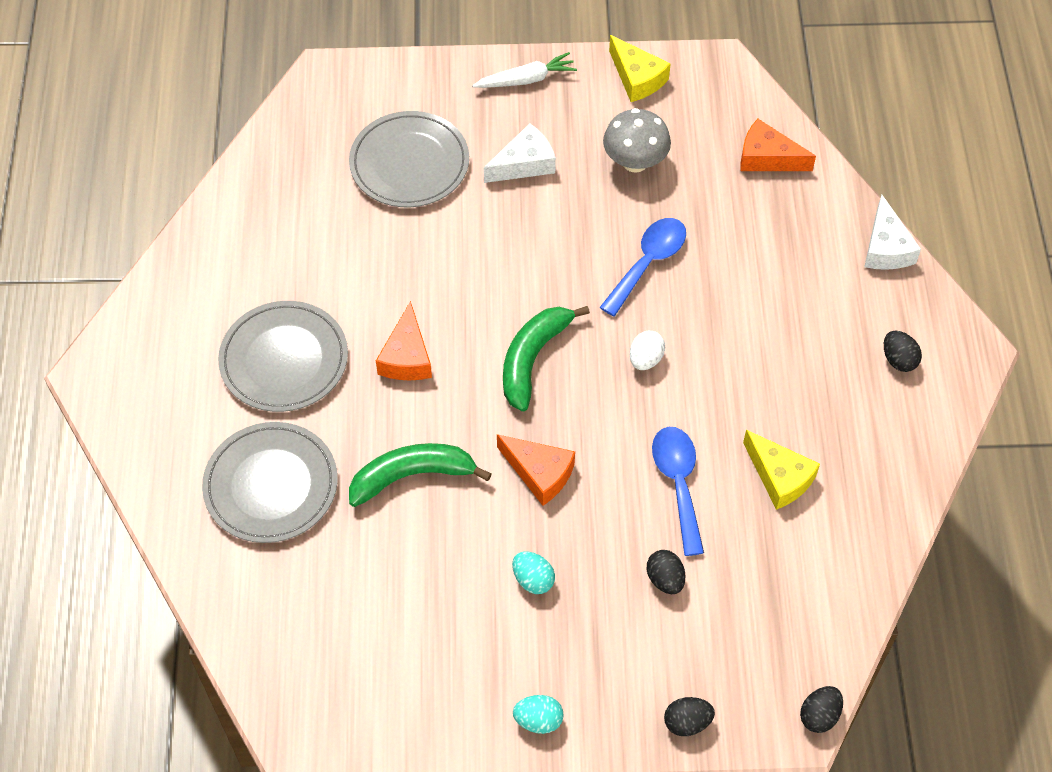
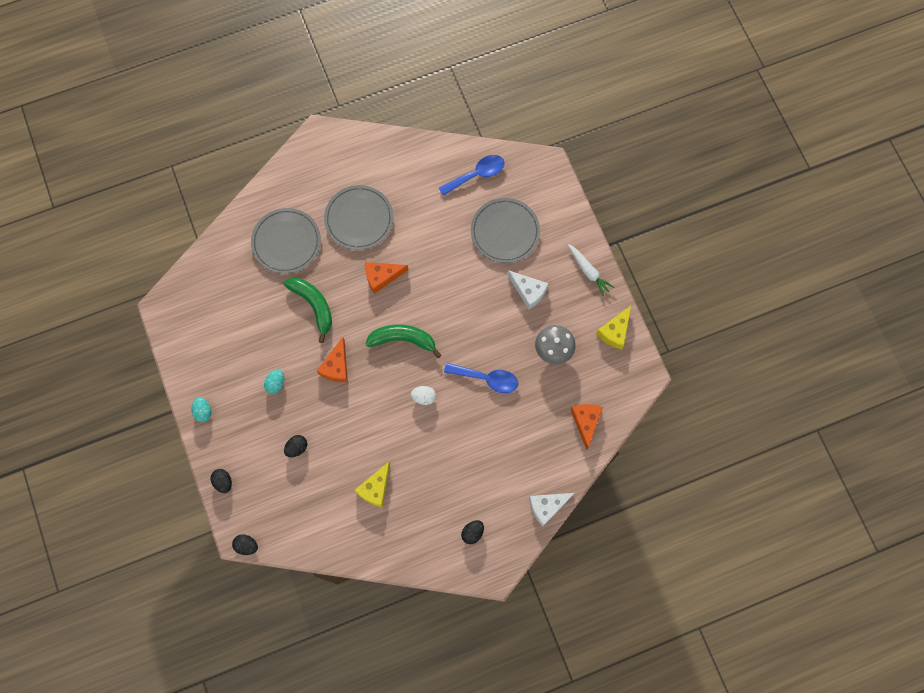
camera: 70 degrees right, 15 degrees up
(678, 483) = (354, 437): blue spoon -> blue spoon (477, 174)

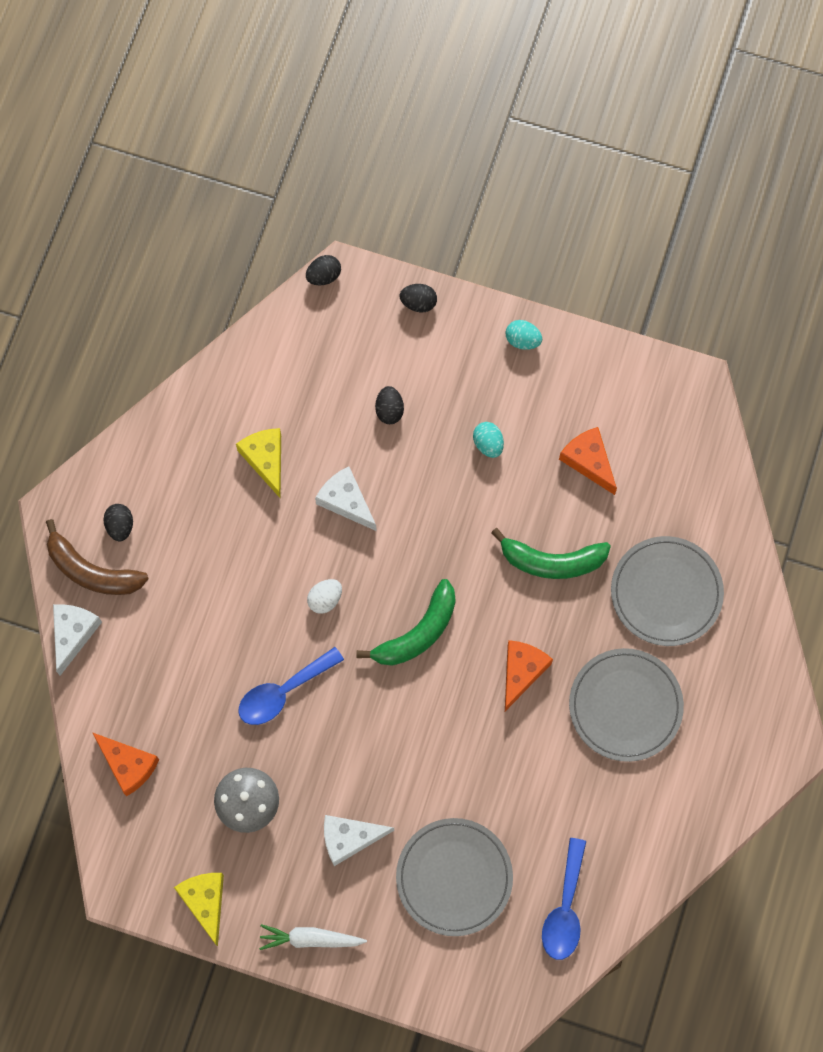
camera: 130 degrees right, 0 degrees up
(336, 366) = (451, 528): orange cheese -> orange cheese (588, 461)
(364, 429) = (346, 501): none -> white cheese
(508, 526) = (92, 571): none -> brown banana

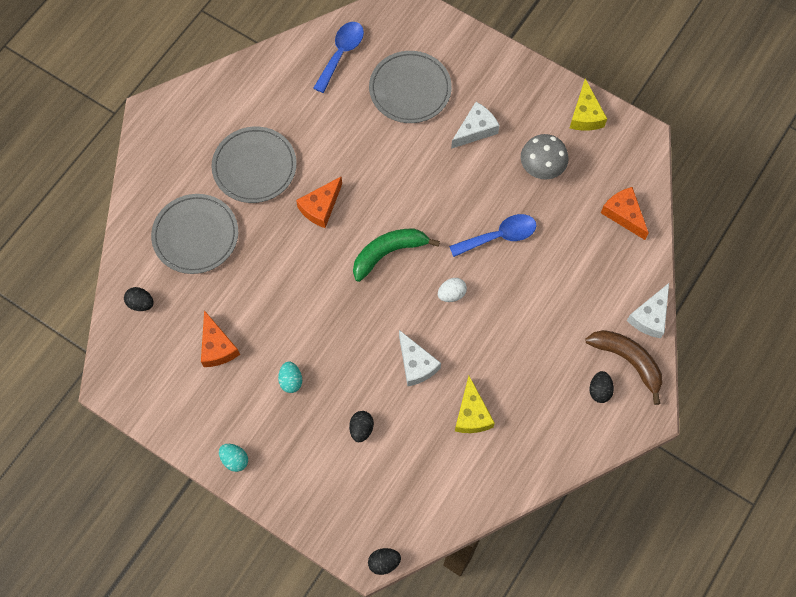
camera: 165 degrees left, 5 degrees down
(310, 939) = (518, 76): white carrot -> none
(349, 838) = (475, 130): white cheese -> white cheese turned 45 degrees counterclockwise
(418, 303) = (310, 516): black egg -> black egg (141, 303)
(552, 561) = (272, 279): green banana -> none

